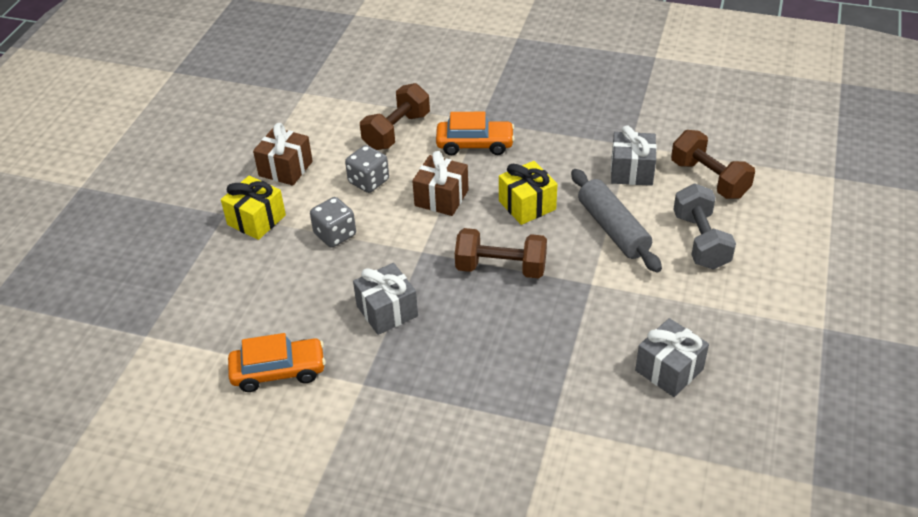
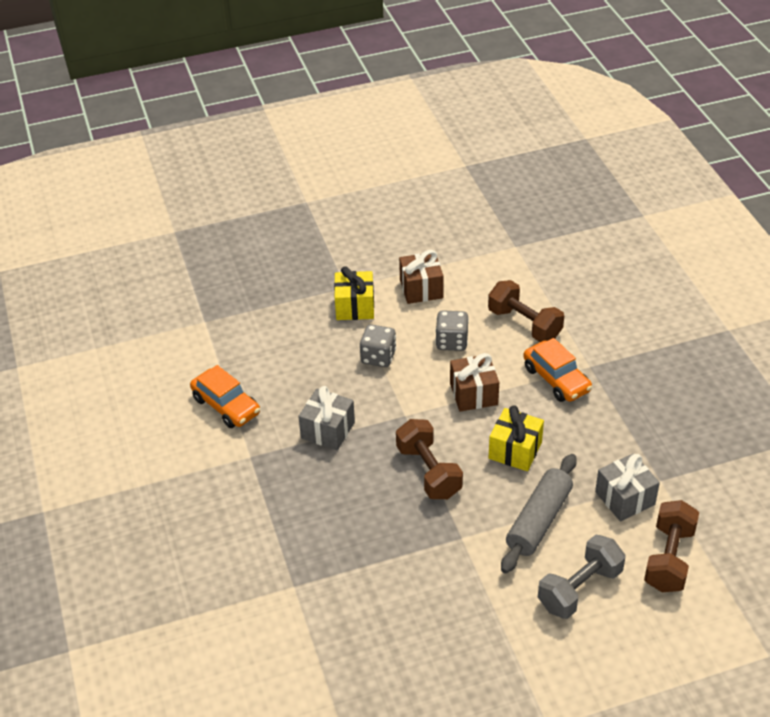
camera: 55 degrees right, 0 degrees up
(396, 131) = (524, 324): brown dumbbell -> brown dumbbell turned 45 degrees clockwise
(669, 370) = (408, 635): grey gift -> none

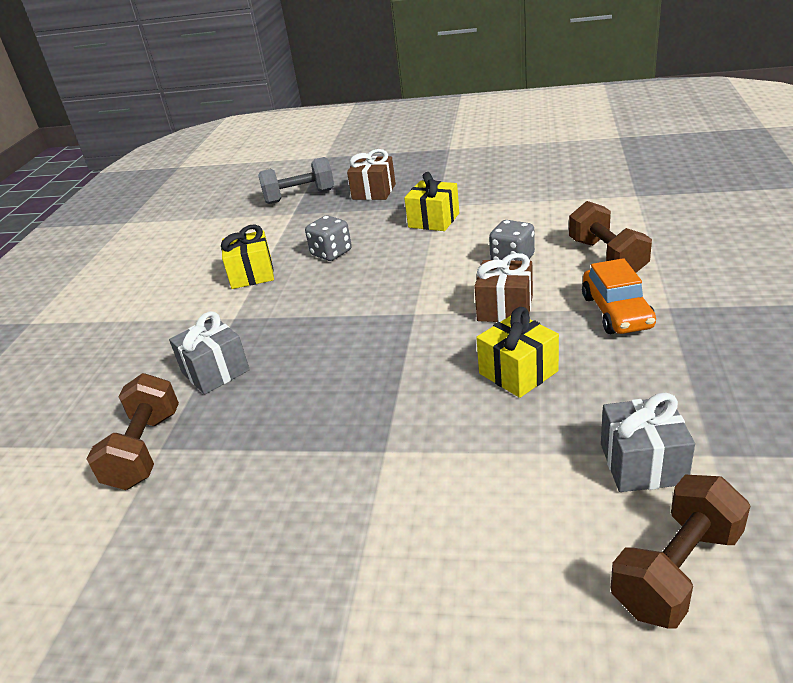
camera: 30 degrees right, 10 degrees down
(226, 406) = (252, 274): orange car -> yellow gift
(328, 430) = (325, 311): grey gift -> grey gift (215, 371)
(378, 357) = (425, 260): grey dice -> grey dice (331, 253)
(421, 289) = (510, 215): brown gift -> brown gift (374, 192)
(428, 472) = (399, 371): brown dumbbell -> brown dumbbell (145, 450)
(539, 521) = (499, 459): grey rolling pin -> none
(579, 589) = (503, 568): grey dumbbell -> grey dumbbell (300, 197)

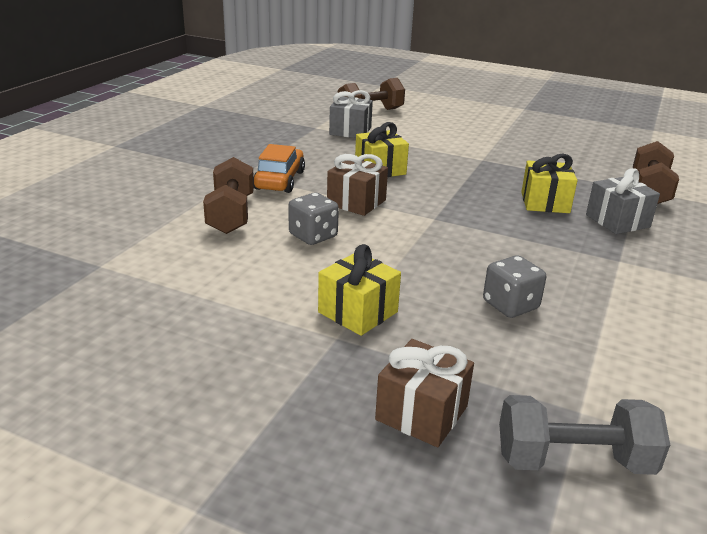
camera: 170 degrees left, 5 degrees down
(252, 274) = (617, 306): yellow gift -> yellow gift (545, 202)

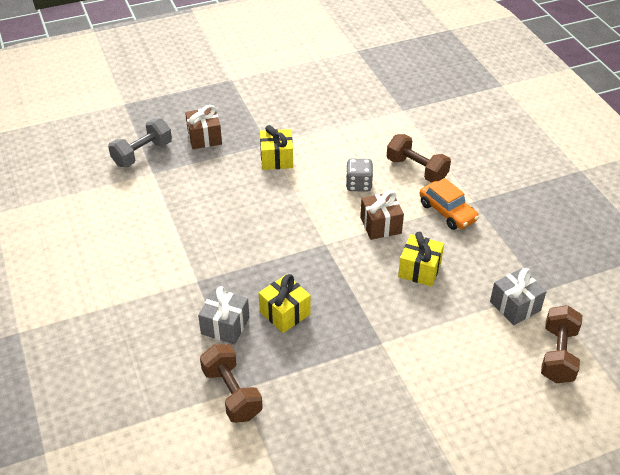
camera: 135 degrees right, 15 degrees up
(510, 305) = (221, 206): grey dice -> none

